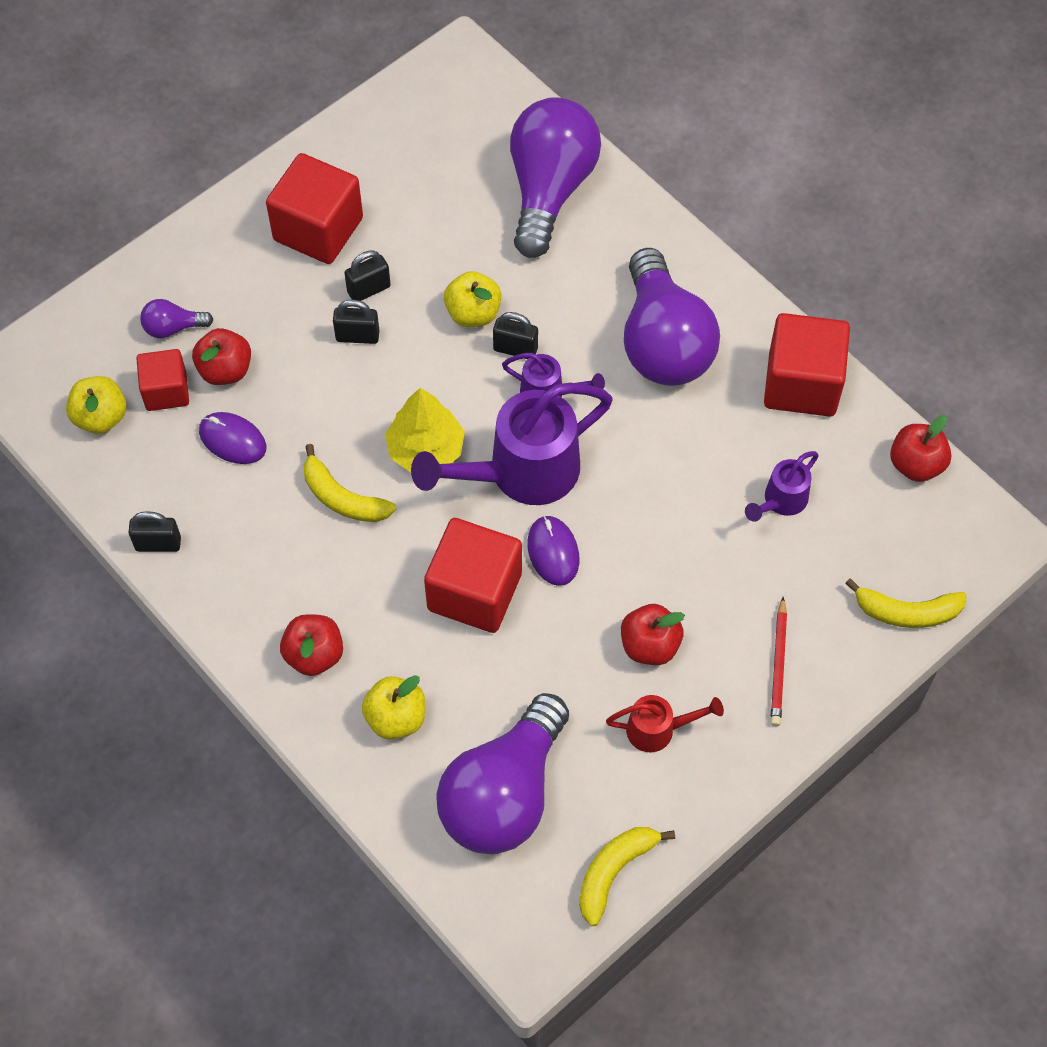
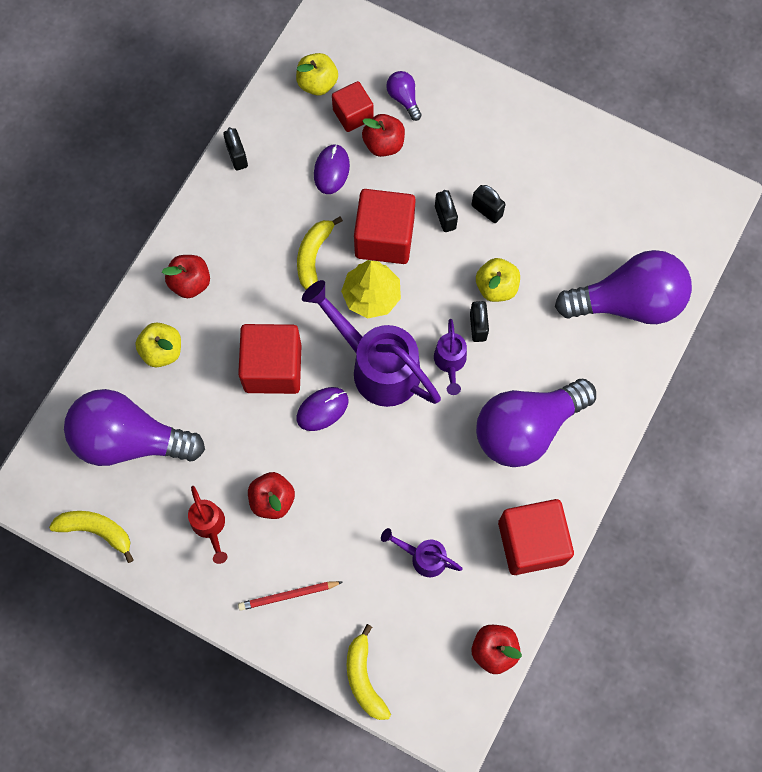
camera: 70 degrees right, 10 degrees up
(318, 229) = (523, 158): red cube -> red cube (384, 238)

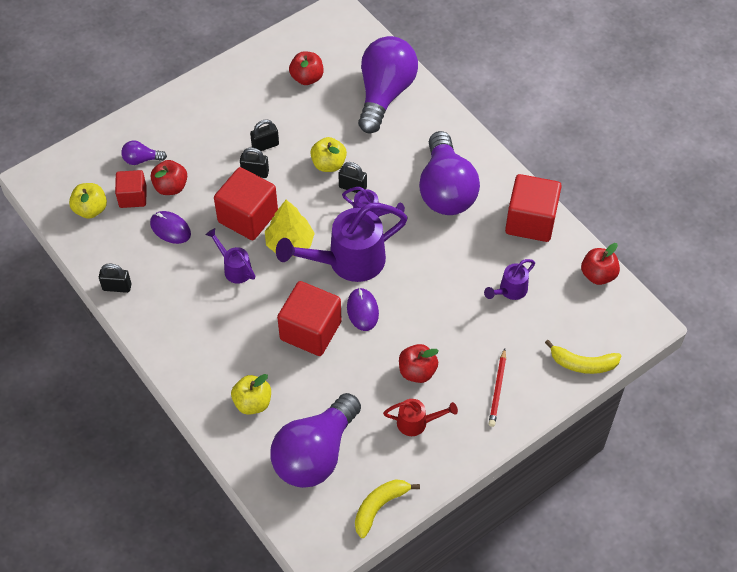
camera: 65 degrees left, 15 degrees down
(190, 283) = (206, 361): red apple -> red apple (307, 78)
(313, 256) = (234, 268): yellow banana -> purple watering can

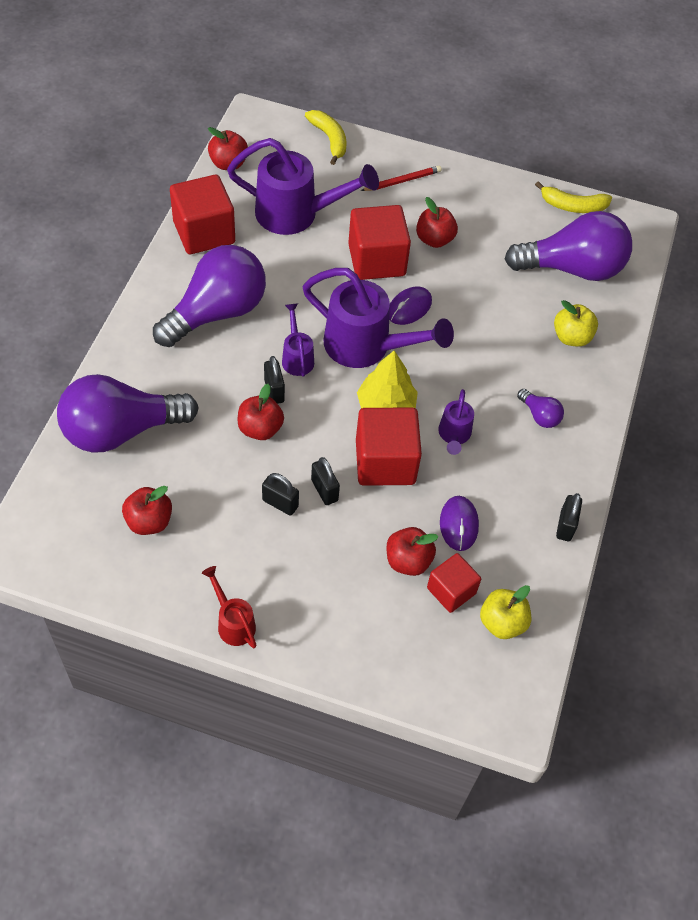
camera: 130 degrees left, 0 degrees up
(117, 287) = (565, 526): black padlock -> black padlock turned 45 degrees clockwise
(141, 159) = (396, 618): purple light bulb -> purple light bulb (539, 415)
(310, 330) = (464, 335): red cube -> red cube (376, 260)
(328, 164) = (260, 428): yellow apple -> red apple
(417, 423) = (481, 217): red watering can -> red watering can (233, 622)
(510, 291) = (296, 214): purple watering can -> purple watering can, size x2.03

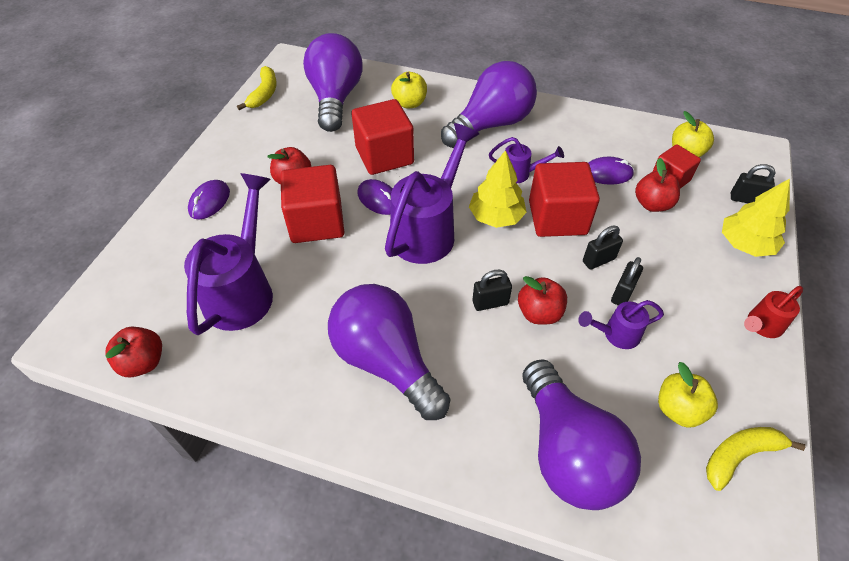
camera: 85 degrees left, 5 degrees down
(149, 521) = (678, 409): red apple -> yellow apple
(204, 232) = (259, 383): red cube -> red cube (384, 156)
(297, 357) = (445, 284): purple watering can -> purple watering can (616, 334)
(329, 139) = (130, 262): yellow banana -> yellow banana (739, 456)
(345, 643) = (745, 244): none -> yellow tree
(402, 181) = (209, 201): red pencil -> purple mouse
(539, 415) = (491, 124): purple light bulb -> purple light bulb, size x2.39
(565, 526) = (590, 117): black padlock -> black padlock (745, 199)

